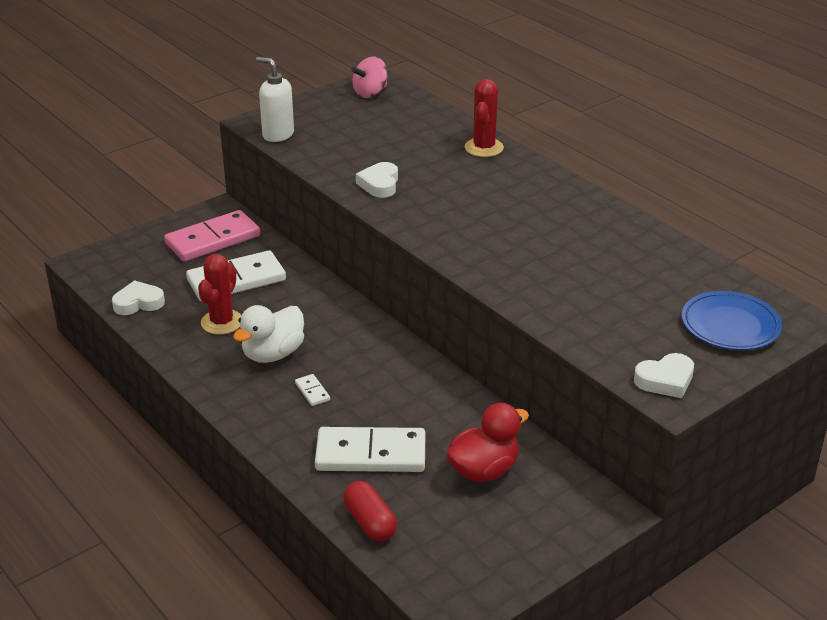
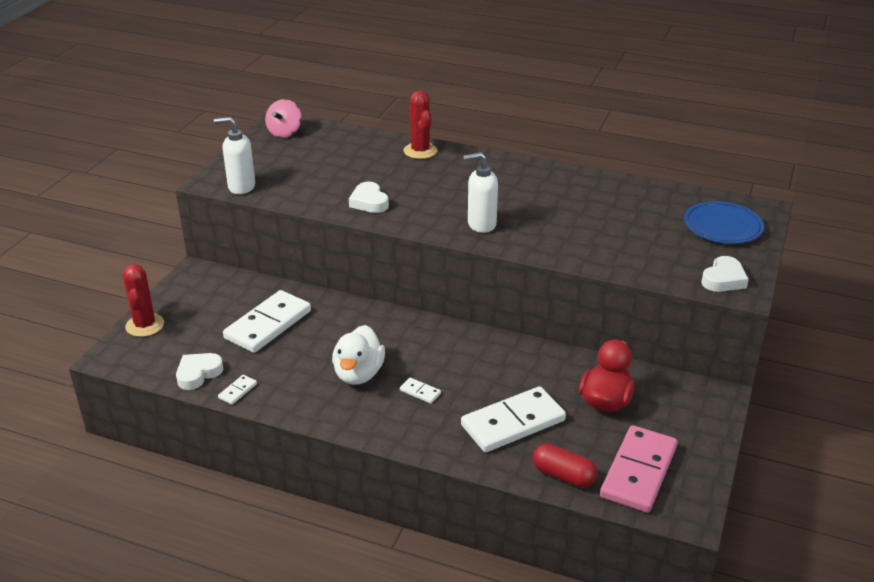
camera: 30 degrees left, 0 degrees up
(156, 330) = (237, 391): none -> white domino
(213, 240) = (214, 298): pink domino -> pink domino (638, 472)
(222, 322) = (289, 364): red cactus -> red cactus (145, 325)
(466, 240) = (481, 224): none -> white soap dispenser

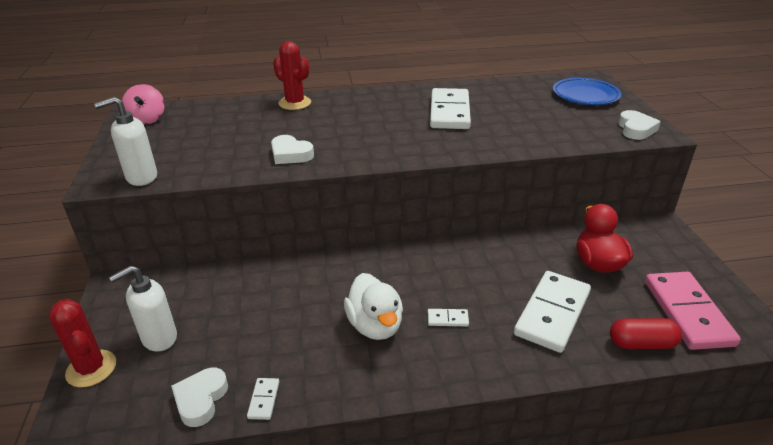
camera: 30 degrees left, 0 degrees up
(268, 325) = (240, 312): white domino -> white domino (450, 112)
(481, 224) = (411, 144): white soap dispenser -> white soap dispenser (159, 338)

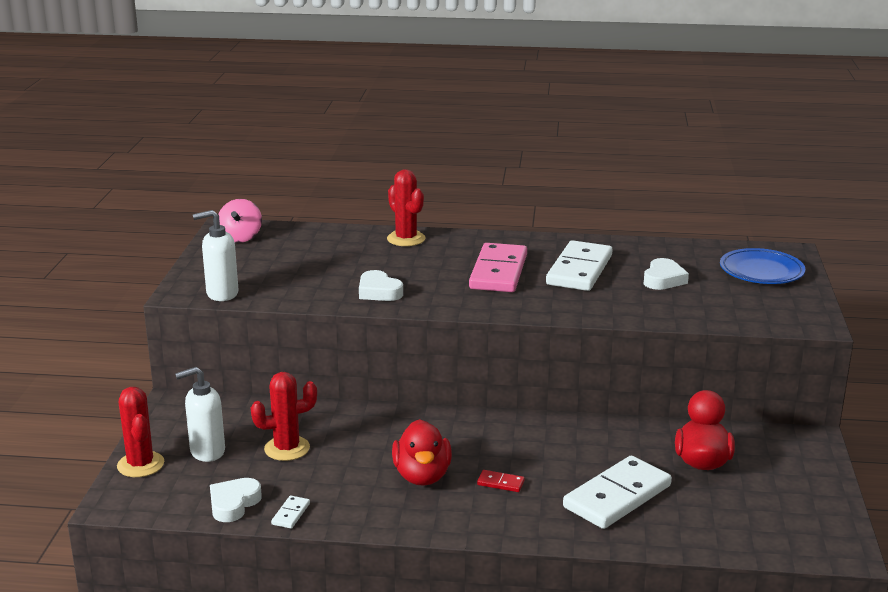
camera: 15 degrees right, 10 degrees down
(238, 319) = (287, 448): none -> red cactus
(375, 325) = (422, 476): white duck -> red duck
(447, 319) = (500, 483): white domino -> red domino
(636, 129) = (791, 316): white heart -> white heart (663, 279)
(641, 344) = (697, 537): red capsule -> none
(687, 312) = (771, 520): pink domino -> pink domino (498, 272)

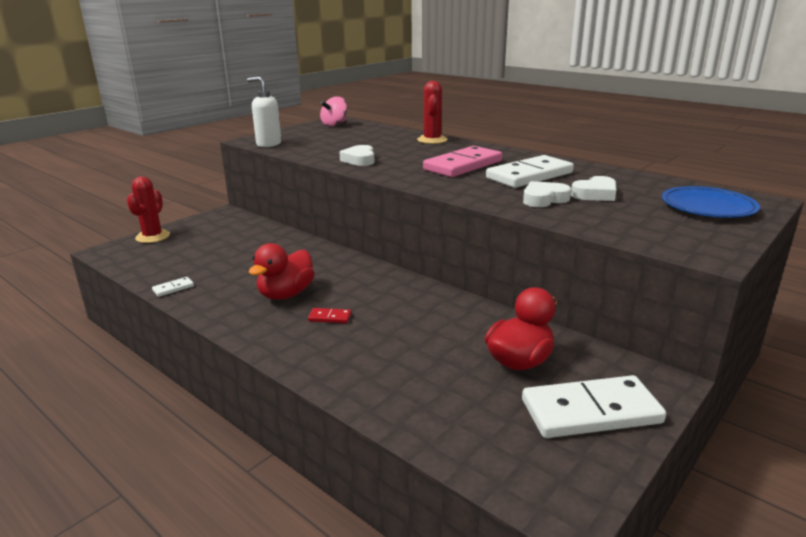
camera: 35 degrees right, 0 degrees up
(207, 452) = (194, 241): white soap dispenser -> none
(233, 504) = (156, 272): white heart -> white heart (544, 199)
(287, 448) = (237, 252): red cactus -> none
(500, 483) = (330, 317): red domino -> red domino turned 45 degrees counterclockwise
(617, 496) = (403, 360): white domino -> white domino (590, 411)

